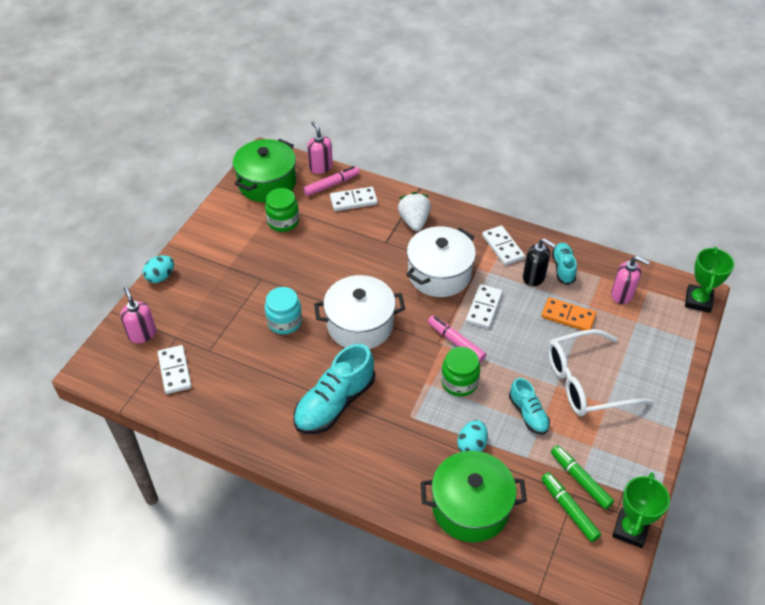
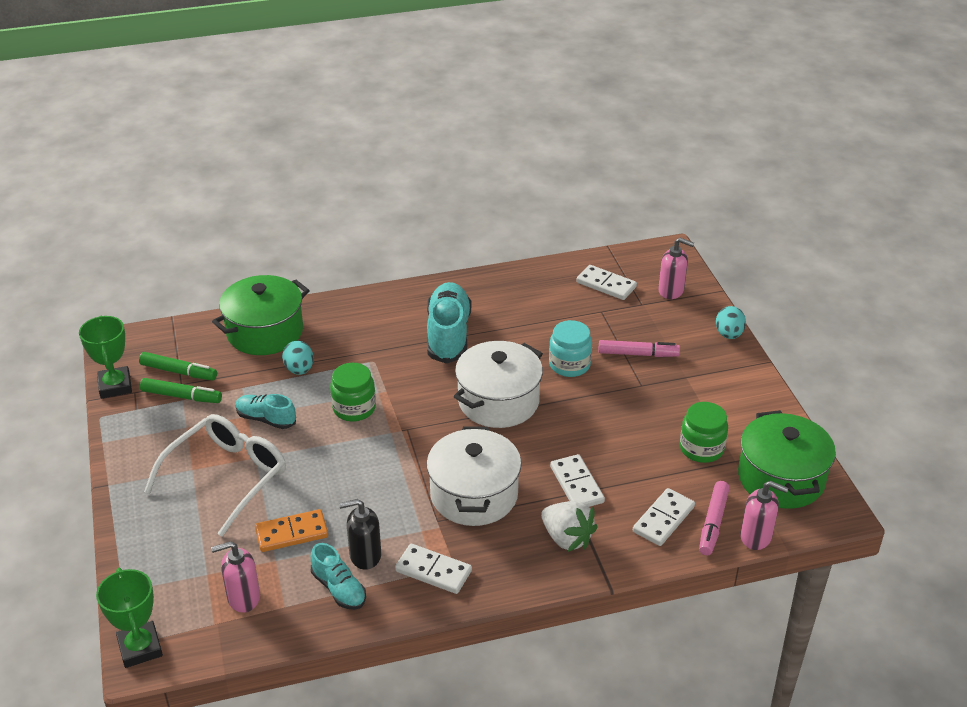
camera: 140 degrees right, 10 degrees down
(456, 342) = (390, 439): pink marker -> pink marker (638, 354)
(484, 308) = (392, 488): white domino -> white domino (576, 484)

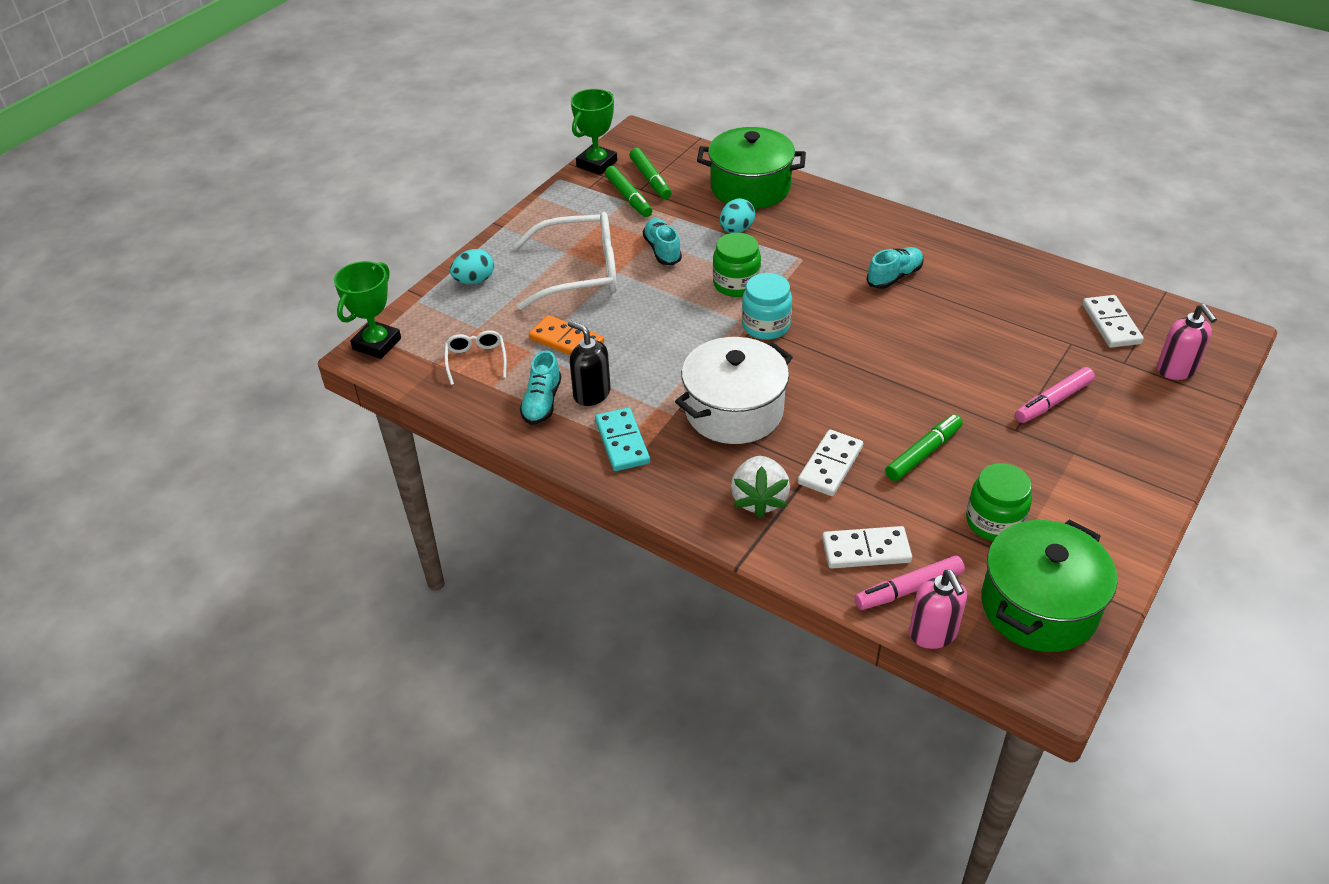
camera: 50 degrees right, 5 degrees up
(243, 598) = (476, 360): pink soap dispenser -> white glasses
(433, 571) = (622, 442): white domino -> turquoise domino
(448, 335) = (894, 276): turquoise shoe -> turquoise shoe, size x0.57
(498, 401) = (860, 355): white pot -> none
(569, 365) = (969, 368): turquoise jar -> turquoise jar (766, 326)
(615, 437) = (923, 453): none -> green marker
(638, 354) = (1053, 401): pink marker -> pink marker turned 90 degrees clockwise
(729, 334) = (1182, 446): turquoise egg -> turquoise egg (474, 280)

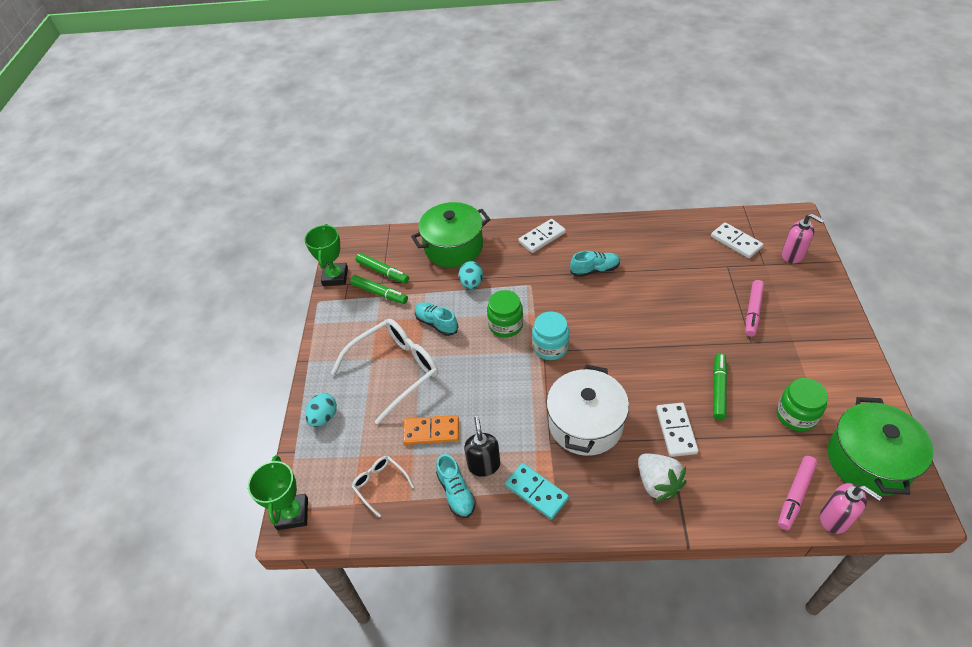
camera: 30 degrees left, 5 degrees up
(591, 393) = (484, 465): black soap dispenser -> black soap dispenser turned 75 degrees clockwise
(866, 550) = (749, 482): white domino -> white domino (542, 237)
(894, 276) = (595, 270): turquoise shoe -> turquoise shoe turned 60 degrees clockwise

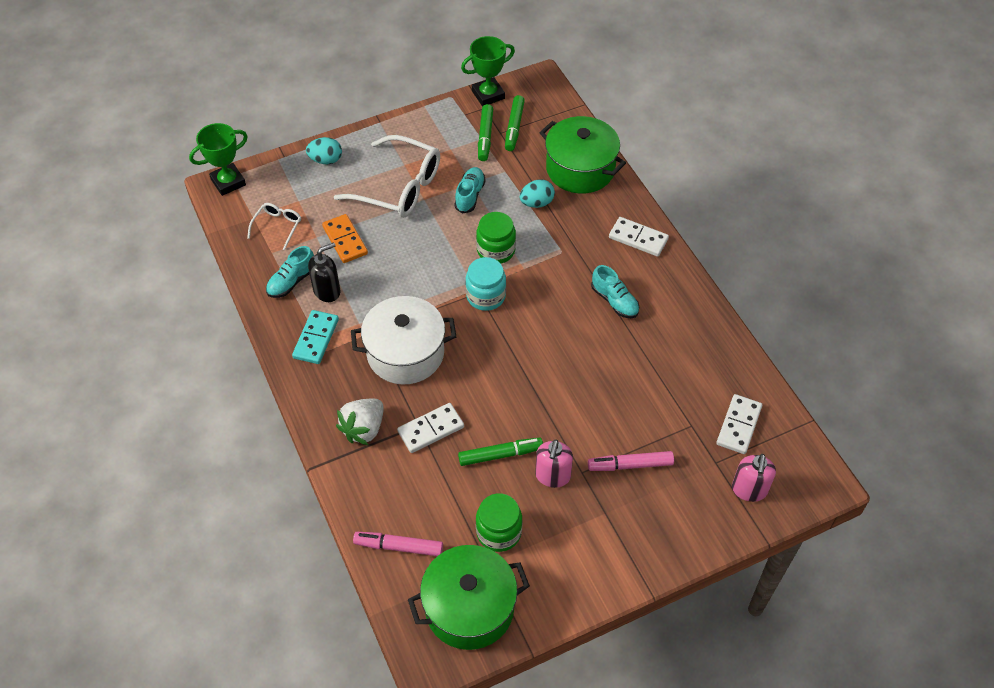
camera: 60 degrees right, 5 degrees up
(835, 519) = (385, 585): pink soap dispenser -> pink soap dispenser (552, 476)

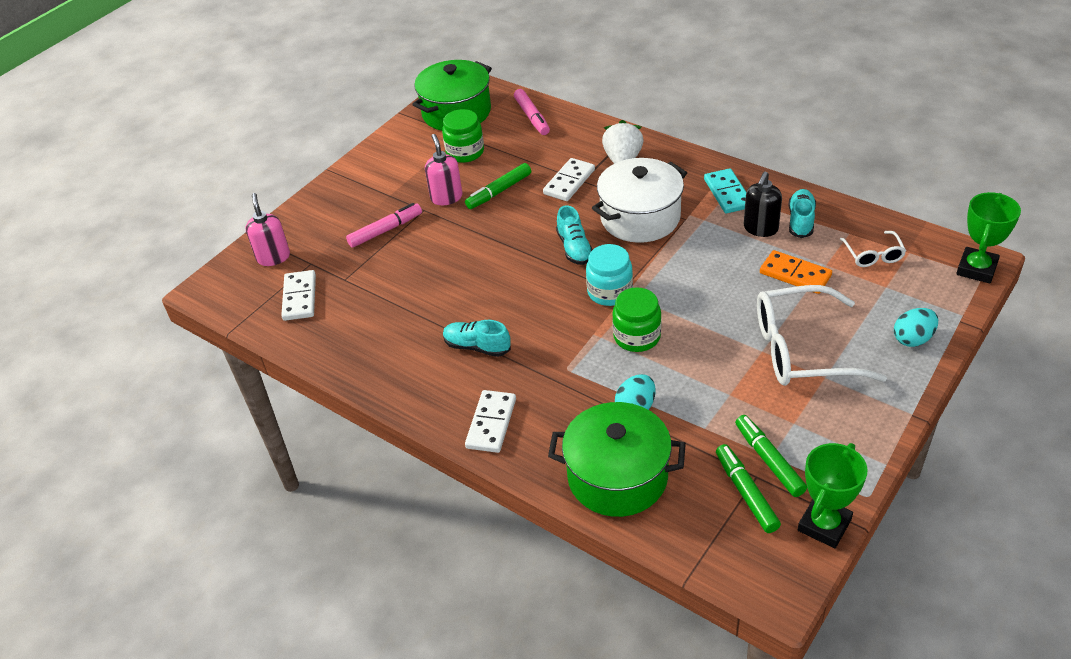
camera: 155 degrees right, 10 degrees down
(398, 547) = (532, 117): pink marker -> pink marker turned 90 degrees clockwise
(470, 195) = (717, 379): turquoise shoe -> turquoise shoe (574, 248)
(638, 238) = (491, 423): white domino -> white domino turned 75 degrees counterclockwise

